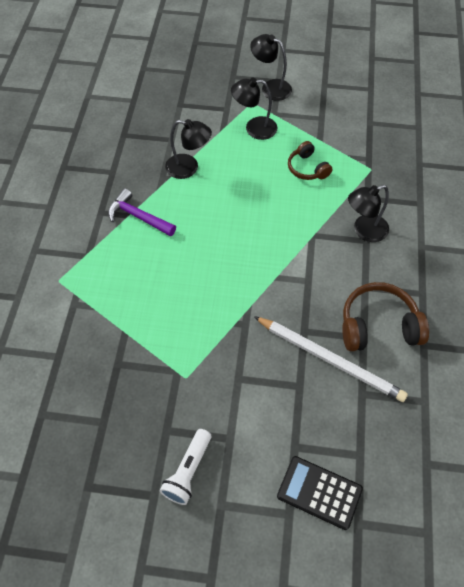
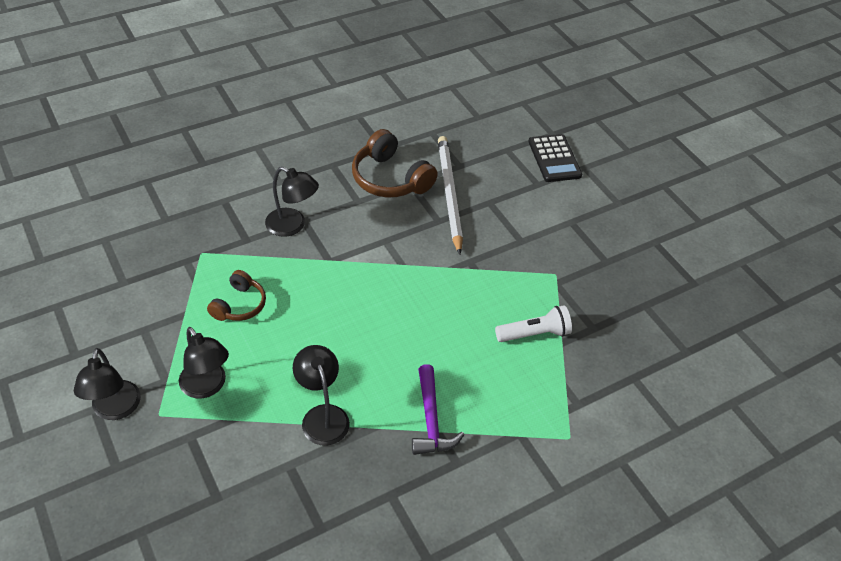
camera: 130 degrees left, 10 degrees down
(188, 471) = (618, 232): white flashlight -> white flashlight (534, 333)

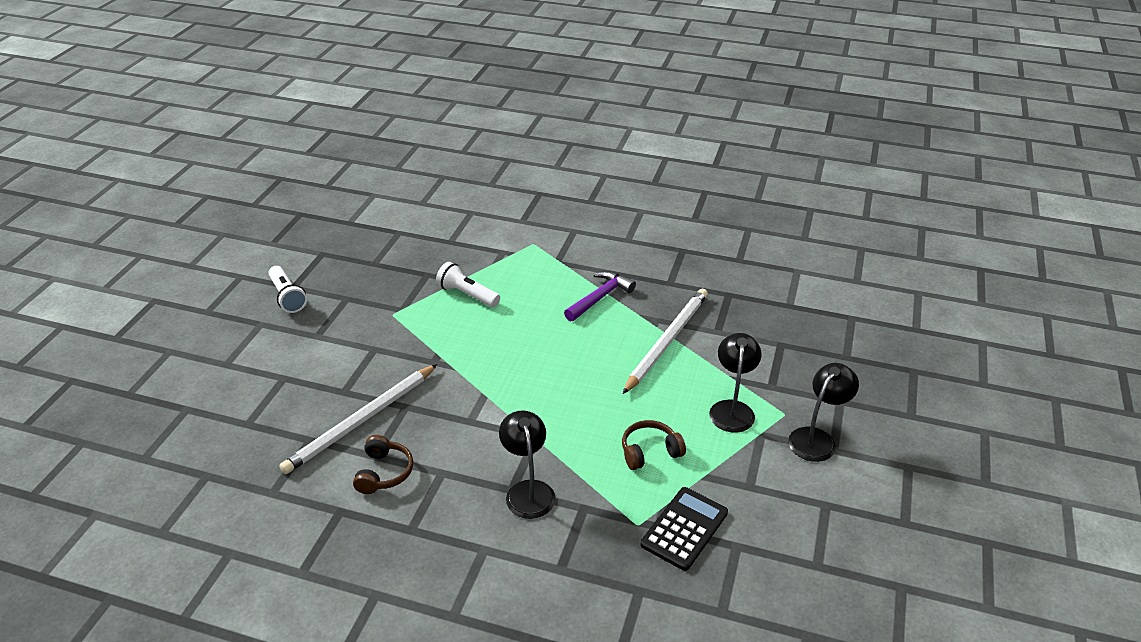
camera: 130 degrees left, 10 degrees down
(322, 416) = (667, 341): black lamp -> white pencil
(390, 179) = (384, 472): brown headphones -> brown headphones, size x0.61
(554, 159) = (231, 387): black calculator -> black calculator (684, 528)
(642, 232) = (287, 297): none -> white flashlight

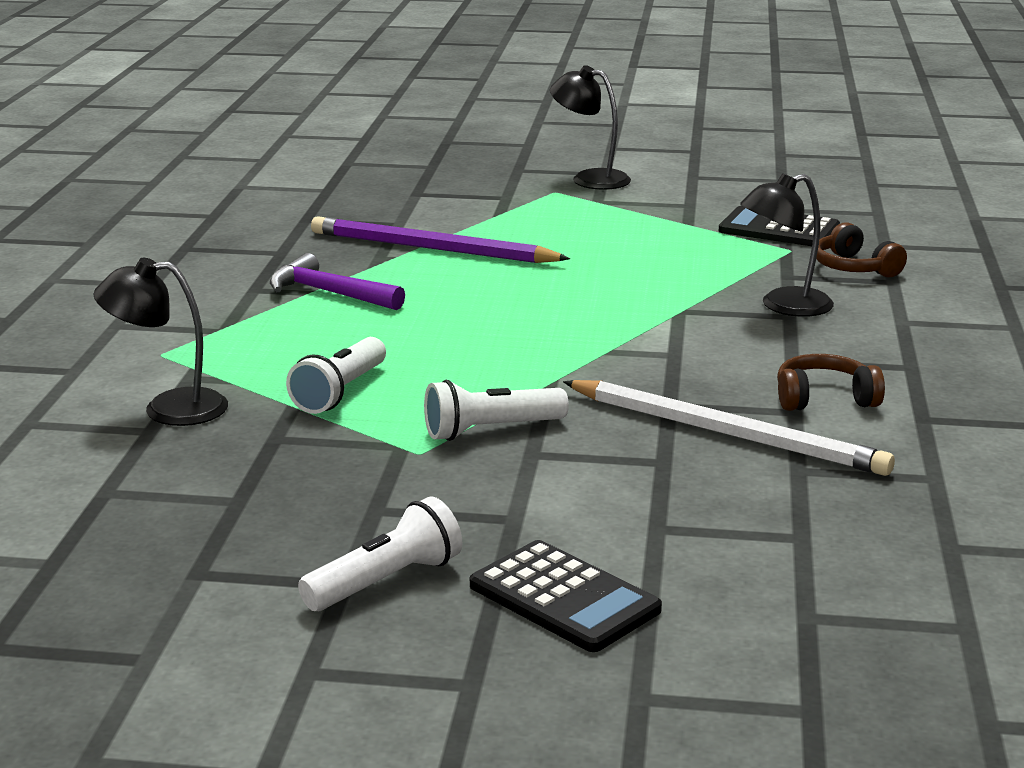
camera: 100 degrees left, 15 degrees down
(246, 341) = (564, 598): none -> black calculator
(404, 338) = (491, 430): none -> white flashlight
(650, 452) = (665, 249): brown headphones -> brown headphones (854, 268)
(667, 341) = (431, 248): white pencil -> purple pencil
(732, 409) = (559, 213): black lamp -> black lamp (168, 408)

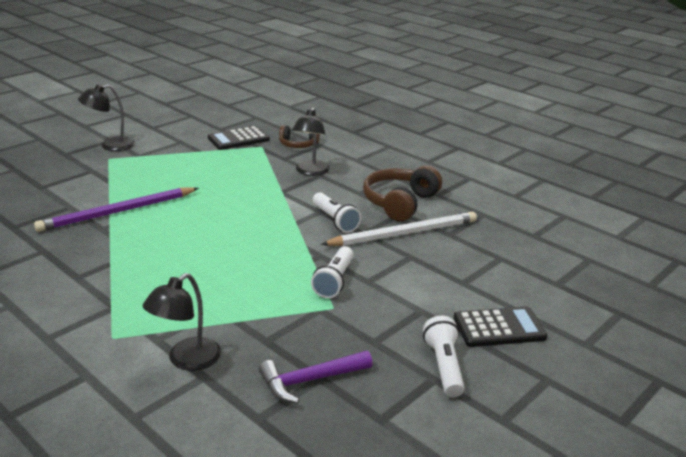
camera: 55 degrees left, 5 degrees up
(330, 293) = (122, 258): purple hammer -> purple hammer (310, 380)
(340, 392) = (242, 302): white flashlight -> white flashlight (335, 220)
(824, 399) = (400, 203): brown headphones -> brown headphones, size x1.65

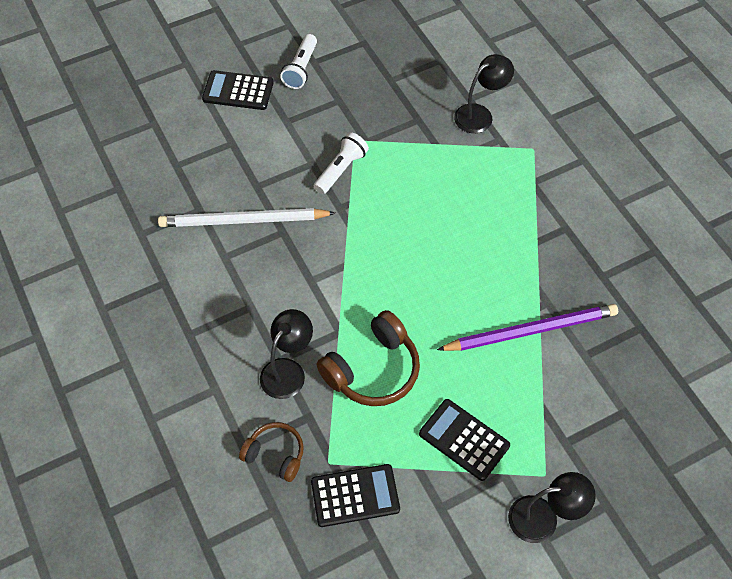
camera: 160 degrees left, 30 degrees up
(169, 163) = (464, 440): none -> black calculator
(310, 380) = (398, 79): purple hammer -> none
(335, 220) = (302, 259): white flashlight -> none
(400, 203) = (216, 275): brown headphones -> brown headphones (373, 370)

